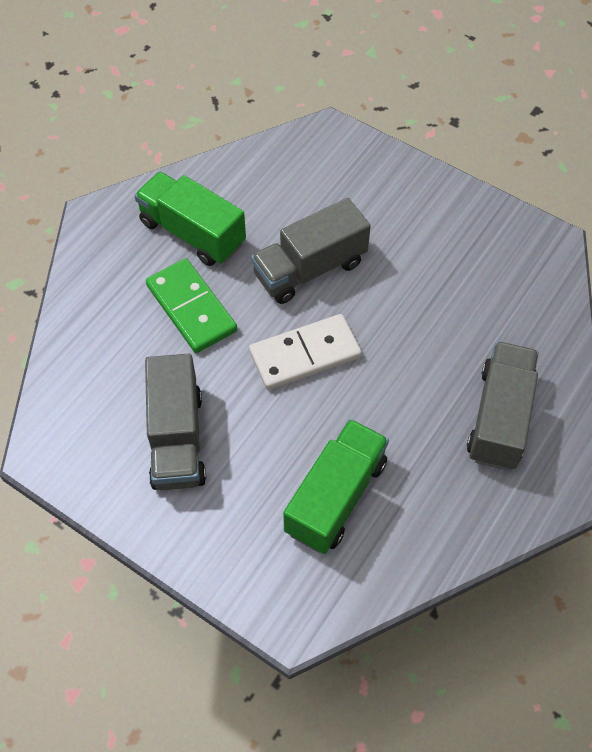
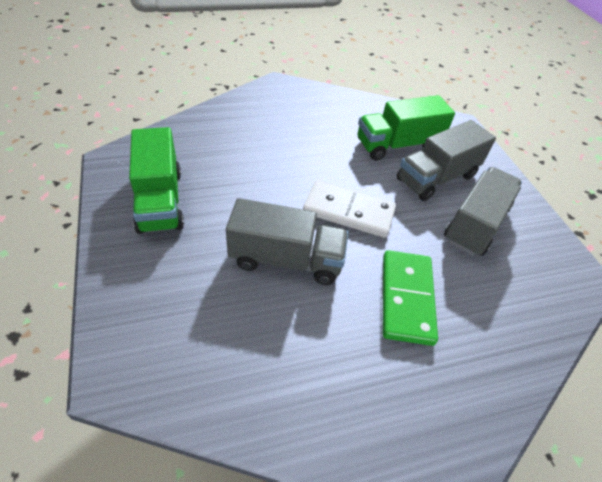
camera: 145 degrees left, 10 degrees down
(192, 233) = (354, 367): green truck -> green truck (160, 200)
(499, 417) = (274, 119): grey truck -> grey truck (436, 178)

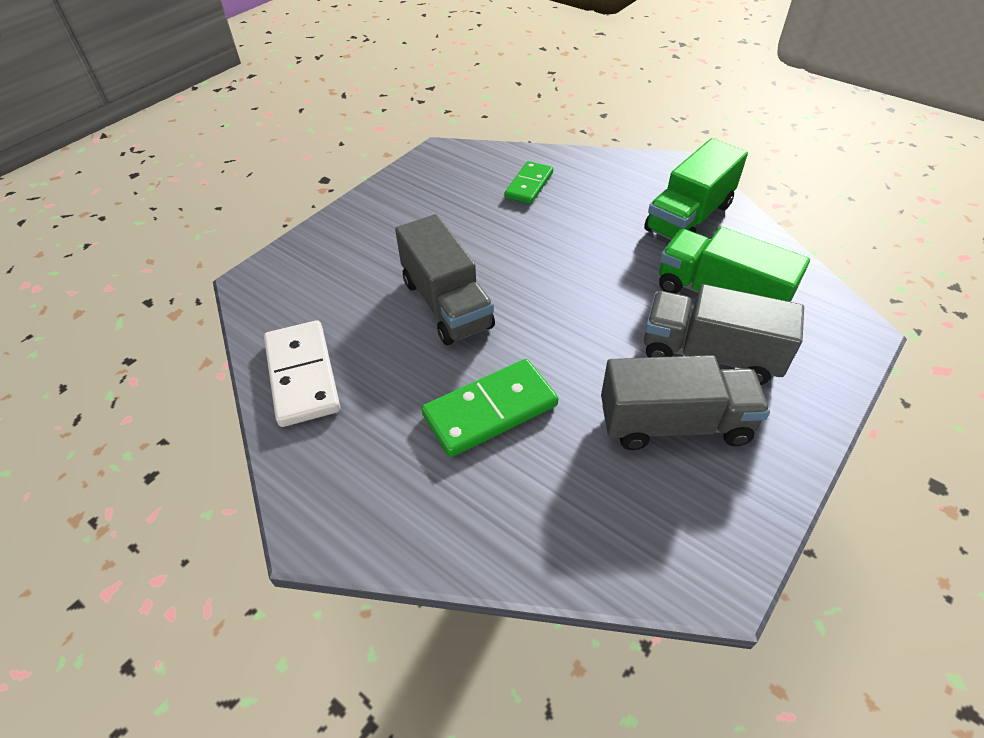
camera: 60 degrees right, 0 degrees up
(160, 200) = (428, 200): green truck -> green truck (688, 217)
(213, 146) = (529, 185): none -> green domino
(348, 211) = (558, 312): white domino -> white domino (302, 375)

